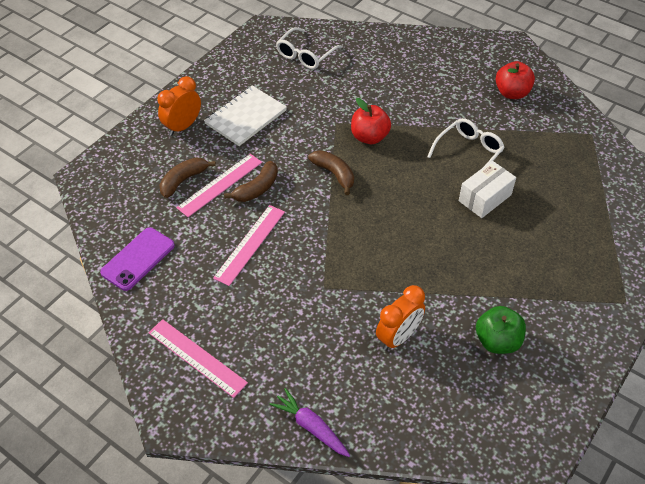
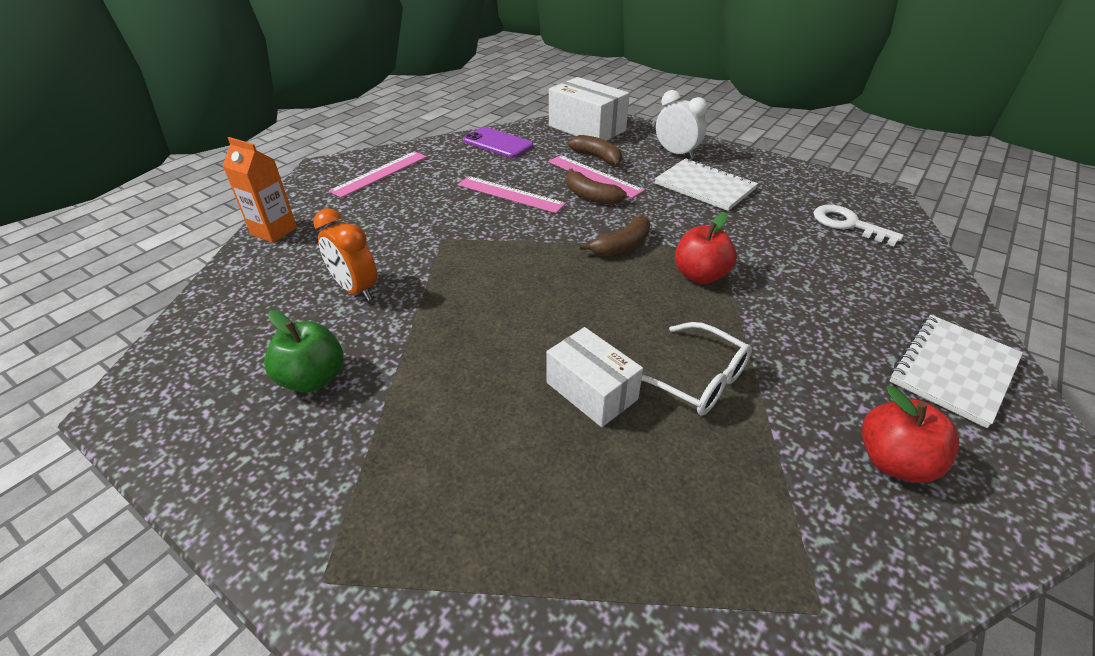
camera: 90 degrees right, 10 degrees down
(114, 186) = (586, 128): none -> white box
(183, 126) = (676, 153): orange clock -> white clock
(305, 55) = (848, 224): white glasses -> white key
(311, 427) = (274, 231): purple carrot -> orange carton
(447, 55) = (953, 370): none -> white notebook

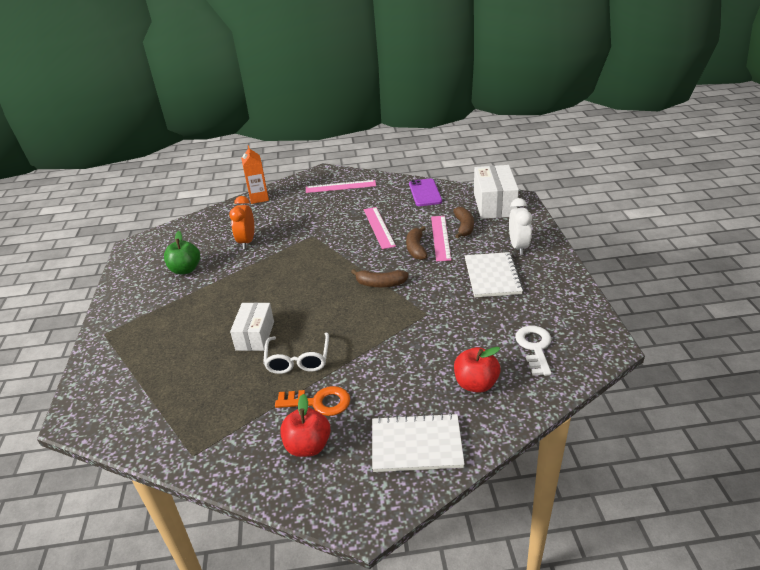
camera: 50 degrees right, 5 degrees down
(700, 275) = (388, 320): red apple -> red apple (476, 384)
(807, 405) = (319, 402): none -> orange key

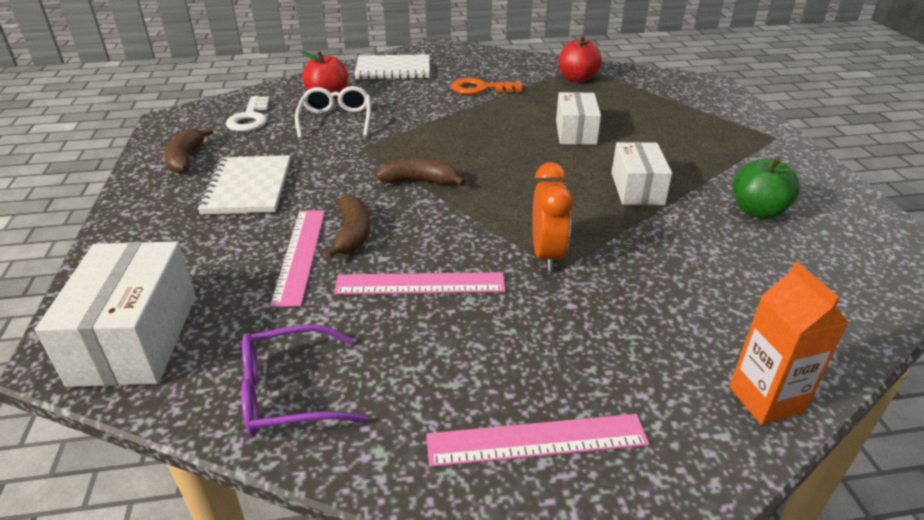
camera: 175 degrees right, 0 degrees up
(243, 283) = (637, 188): none -> white box
(247, 242) = (689, 261): orange clock -> orange clock (547, 255)
(298, 360) = (513, 113): white glasses -> white glasses (336, 120)
(308, 446) = (483, 69): red apple -> red apple (577, 78)
(379, 227) = (420, 284): pink ruler -> pink ruler turned 75 degrees counterclockwise
(425, 193) = (288, 393): purple phone -> purple glasses
(464, 227) = (243, 277): brown banana -> brown banana (186, 159)
(518, 247) = (170, 231): white clock -> none

